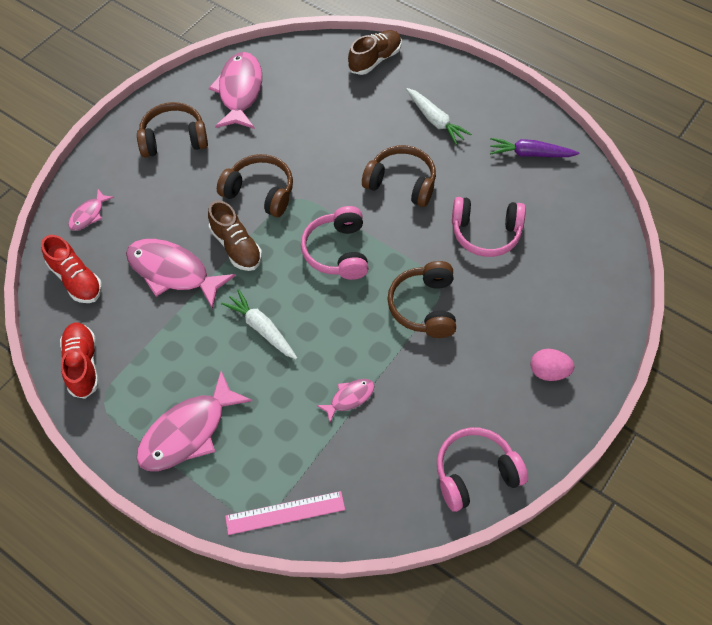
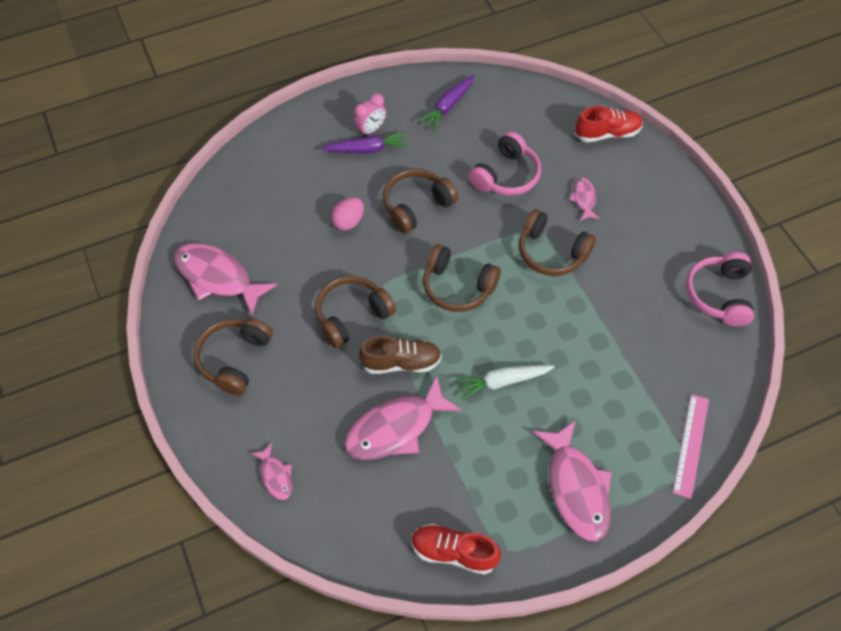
camera: 60 degrees left, 0 degrees up
(76, 280) = (349, 519): red shoe -> red shoe (607, 133)
(337, 251) = (457, 286): pink headphones -> brown headphones
(349, 398) = (608, 347): pink fish -> pink fish (583, 199)
(375, 60) = (264, 157): brown shoe -> none
(435, 120) = (367, 149): white carrot -> purple carrot
(458, 113) = (371, 130): none -> pink clock
(548, 372) = (656, 203): pink egg -> pink egg (348, 222)

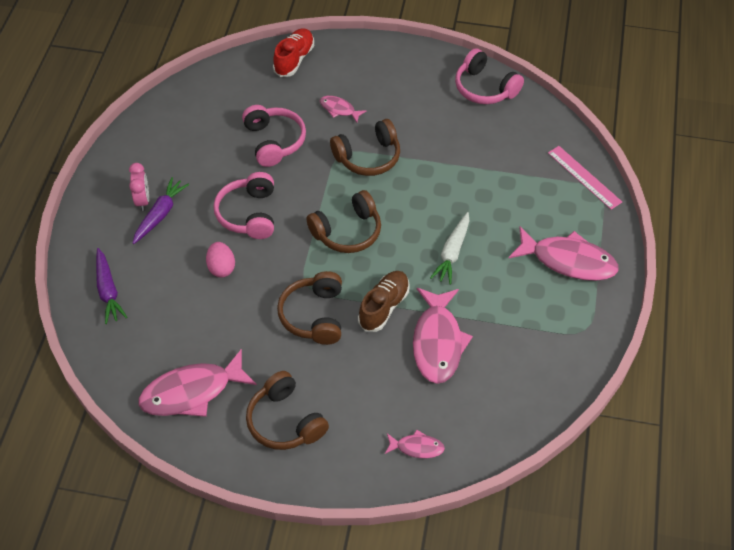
camera: 55 degrees left, 5 degrees down
(416, 206) = (249, 214): brown headphones -> pink headphones
(448, 106) = (171, 137): purple carrot -> purple carrot (108, 290)
(453, 552) = (564, 363): red shoe -> none

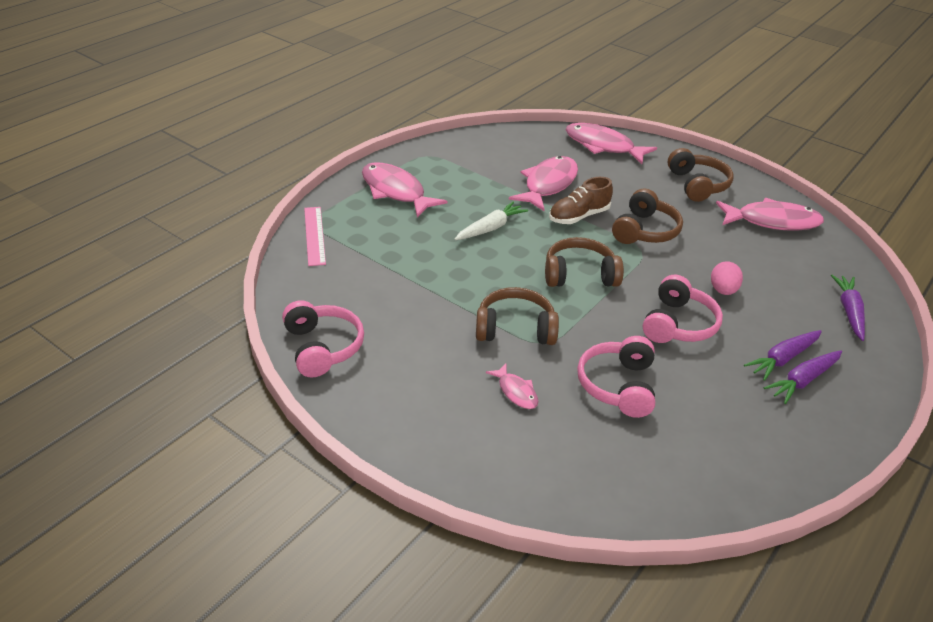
camera: 155 degrees left, 15 degrees down
(143, 200) = (803, 380): pink clock -> purple carrot
(294, 59) = (538, 485): red shoe -> none
(417, 447) = (603, 146): pink fish -> pink fish, size x2.01

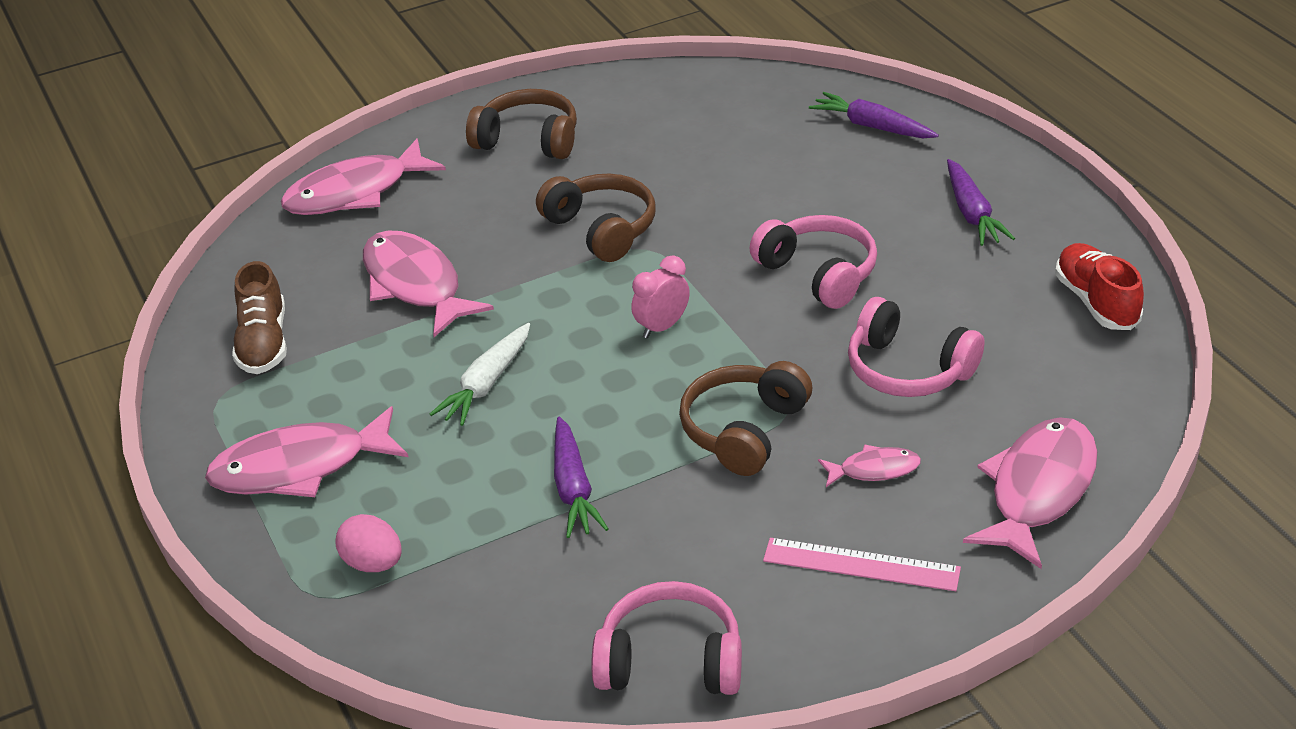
camera: 60 degrees left, 0 degrees up
(314, 235) = (357, 606): pink ruler -> pink ruler (861, 564)
(490, 228) = (487, 384): white carrot -> white carrot turned 135 degrees counterclockwise
(578, 216) = (522, 281): brown shoe -> brown shoe (263, 343)
(579, 275) = (662, 327): brown headphones -> pink clock
(723, 290) = (774, 209): pink egg -> pink egg (373, 563)
(763, 468) = (1096, 302): none -> red shoe
(772, 221) = (659, 110): pink fish -> pink fish (1038, 490)
(783, 359) = (927, 213): purple carrot -> purple carrot (573, 488)

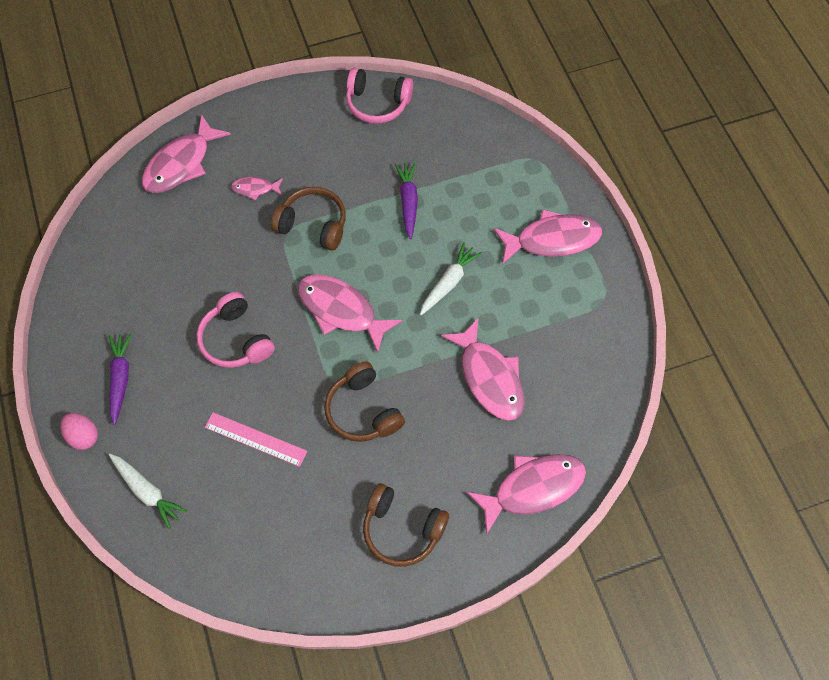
camera: 175 degrees left, 25 degrees up
(263, 343) = (583, 341): brown shoe -> none
(373, 563) = (511, 174): pink egg -> pink egg (83, 436)
(662, 327) = (341, 310): pink clock -> pink fish
(744, 430) = (313, 225): brown headphones -> brown headphones turned 105 degrees counterclockwise
(861, 564) = (280, 137): pink ruler -> pink ruler (255, 439)
(872, 126) = (147, 491): purple carrot -> white carrot
(908, 369) = (213, 252): pink headphones -> none
(1096, 302) = (87, 285): red shoe -> none

